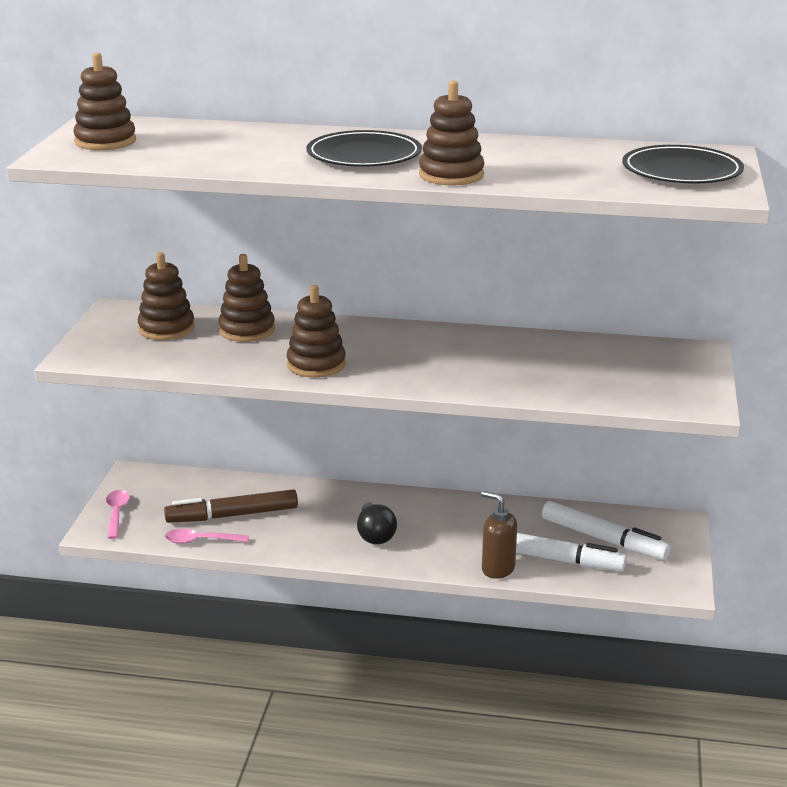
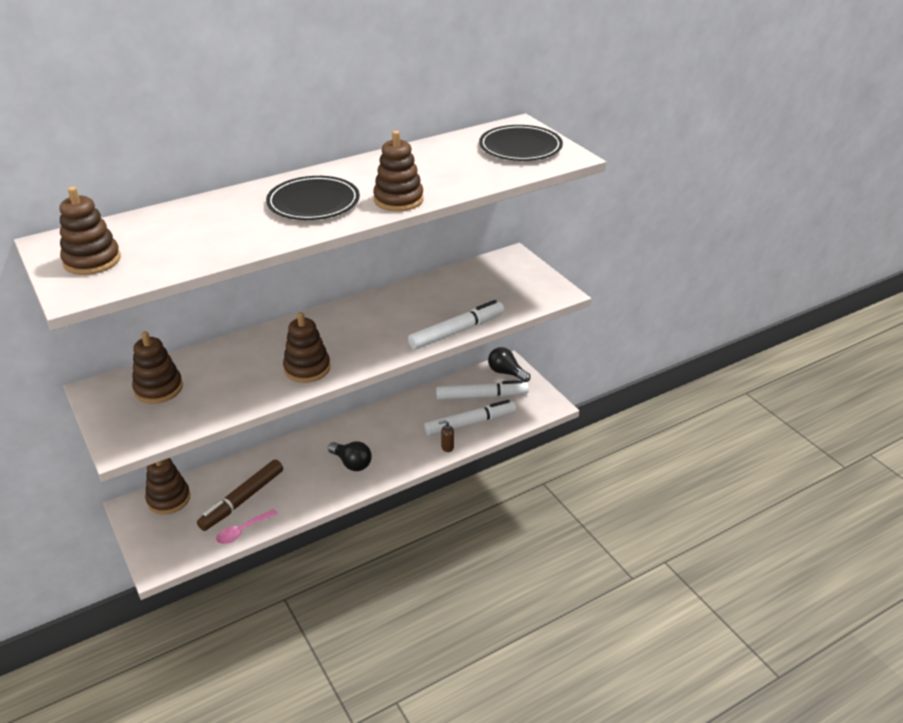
camera: 40 degrees left, 10 degrees up
(116, 513) = (155, 544): pink spoon -> none
(247, 330) = (221, 363): brown stacking toy -> brown stacking toy (169, 499)
(497, 569) = (447, 447): brown soap dispenser -> brown soap dispenser, size x0.58
(519, 393) = (457, 331): none -> white marker
(665, 530) = (506, 373): none -> black light bulb

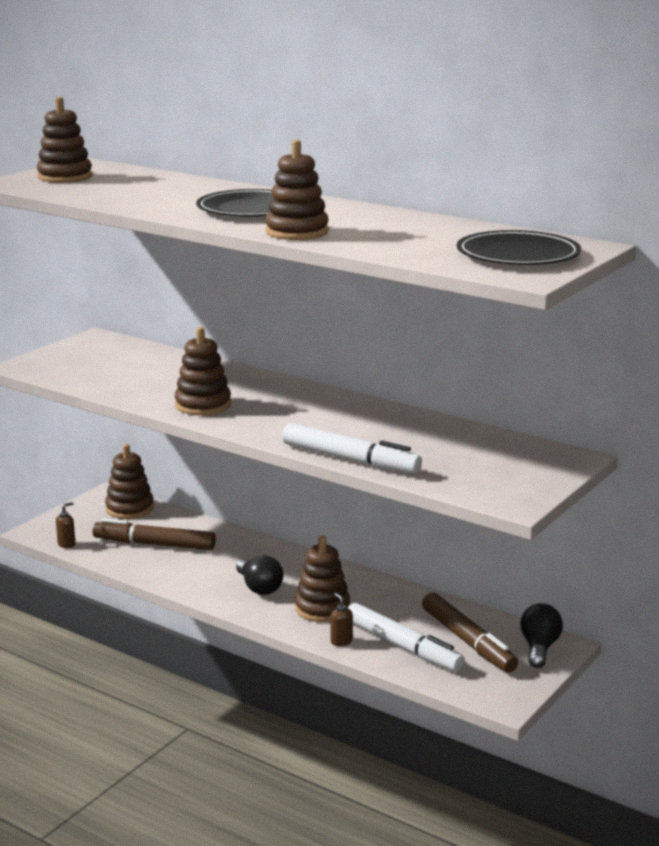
camera: 65 degrees right, 15 degrees down
(158, 388) = (117, 357): brown stacking toy -> brown stacking toy (322, 608)
(197, 552) = (66, 544): none -> brown soap dispenser
(243, 531) = (110, 558): pink spoon -> none
(352, 463) = (259, 587): black light bulb -> black light bulb turned 45 degrees counterclockwise
(481, 396) = (468, 641): white marker -> brown marker

